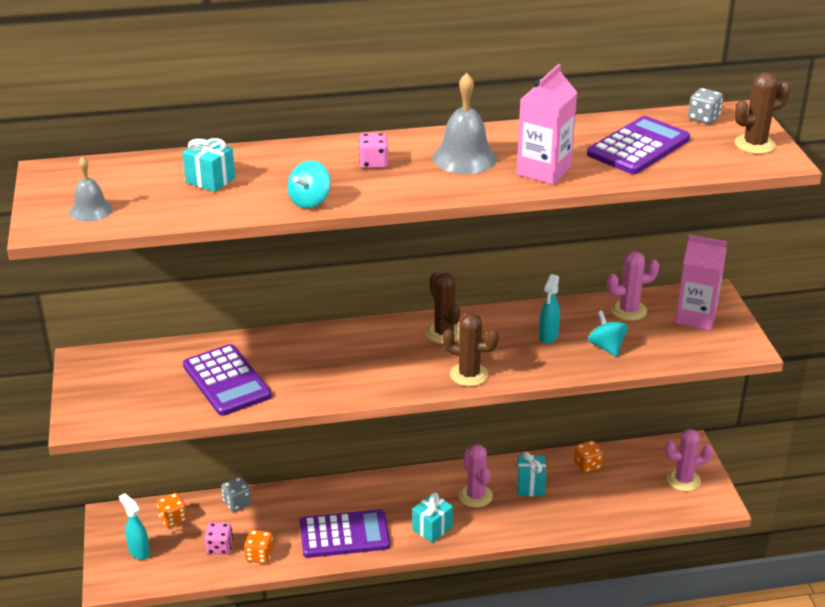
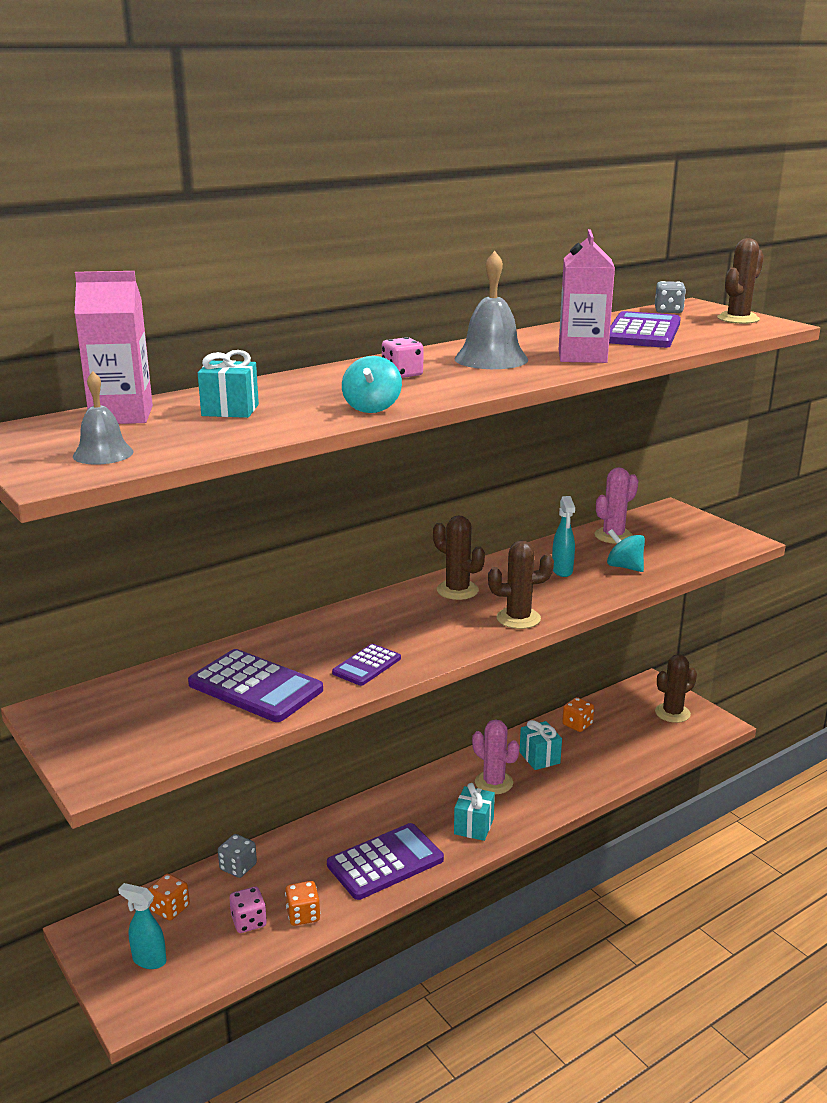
camera: 25 degrees left, 10 degrees down
(317, 385) = (366, 666): none -> purple calculator
(683, 480) = (672, 713): pink cactus -> brown cactus
(695, 317) = (676, 528): pink carton -> pink carton (121, 415)

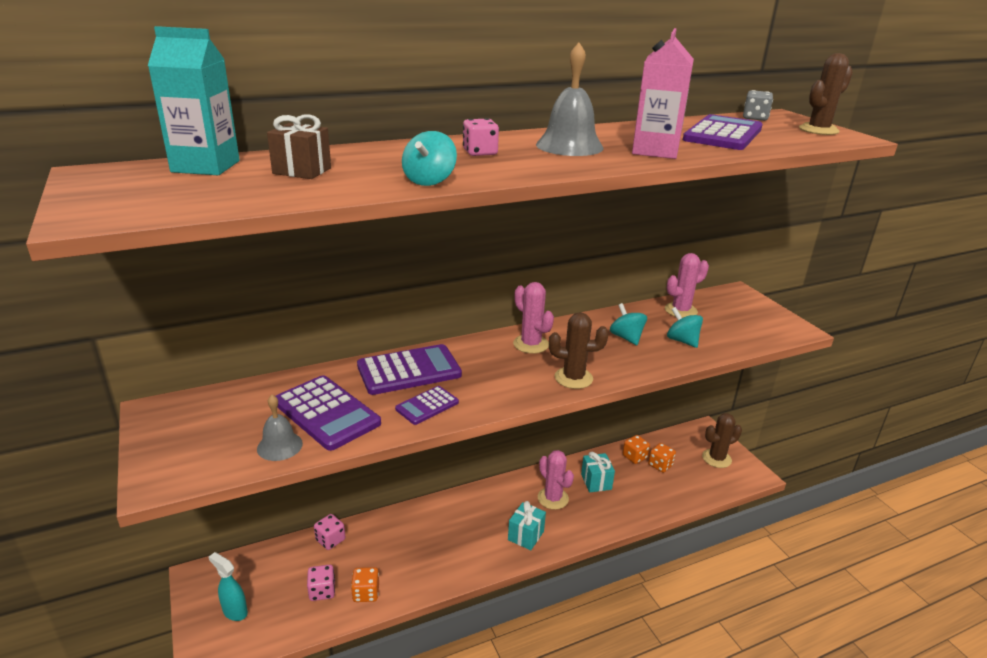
camera: 10 degrees right, 5 degrees up
(103, 454) = (152, 200): grey bell -> grey bell (279, 446)
(121, 415) = (206, 166): pink carton -> turquoise carton
(170, 909) = (267, 568): orange dice -> orange dice (660, 465)
(230, 410) = (302, 171): turquoise gift -> brown gift
(238, 867) = (330, 540): grey dice -> pink dice
(385, 862) = (445, 556): purple calculator -> purple calculator (409, 371)
(457, 590) = (531, 344): brown cactus -> pink cactus
(562, 571) = (626, 338): turquoise spray bottle -> turquoise spinning top

